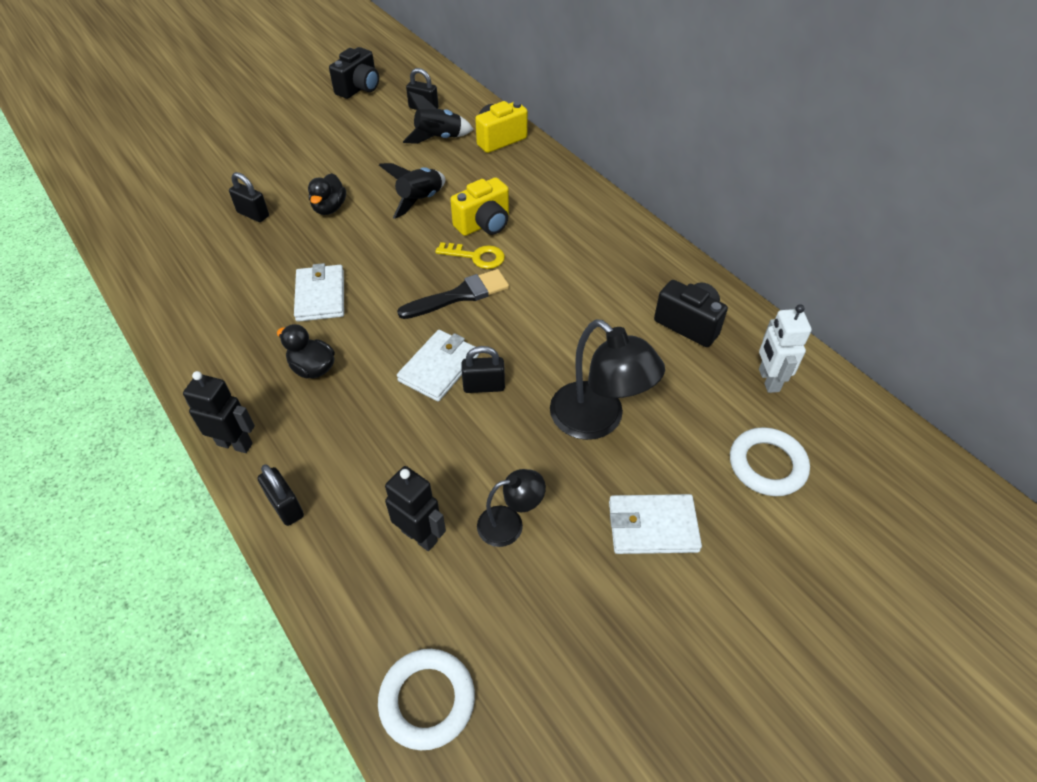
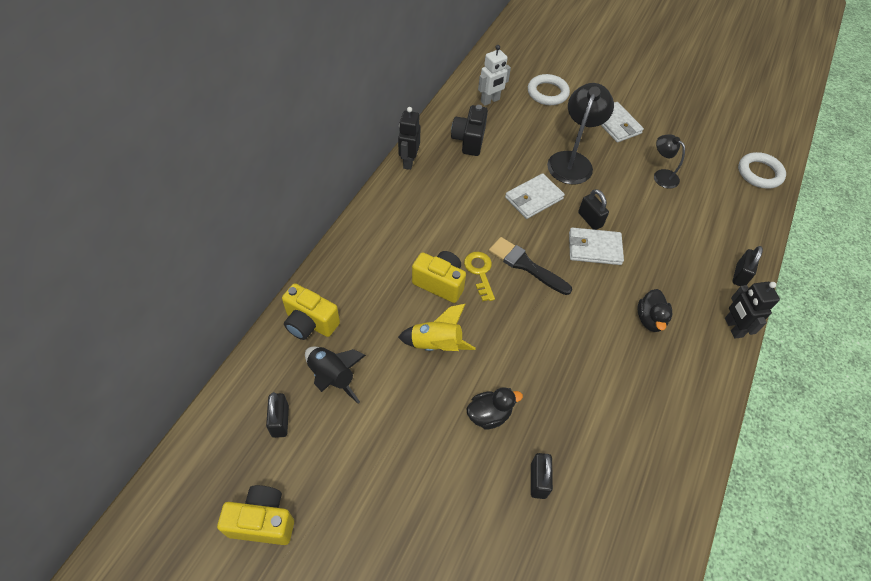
camera: 120 degrees left, 5 degrees up
(320, 296) = (589, 355): white wallet -> white wallet (533, 198)
(359, 88) = (263, 521): black camera -> yellow camera
(420, 200) = (436, 344): black rocket -> yellow rocket
(420, 536) = (699, 208): black robot -> black robot (408, 162)

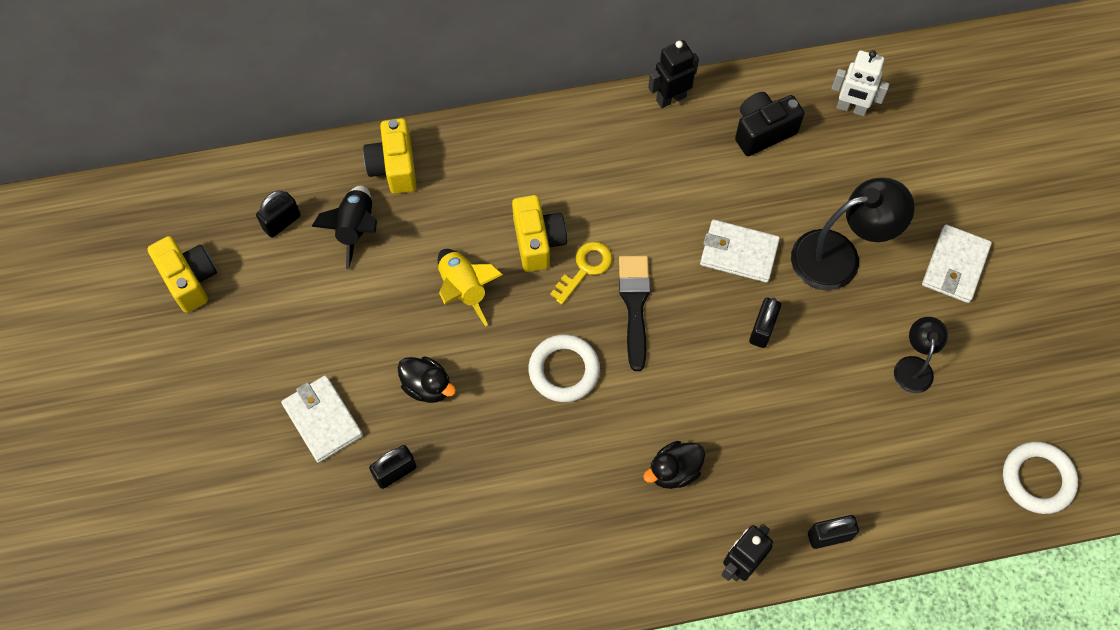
camera: 55 degrees right, 10 degrees up
(547, 93) = (932, 158): white ring -> white ring (564, 370)
(594, 248) = (723, 358): white wallet -> white wallet (323, 420)

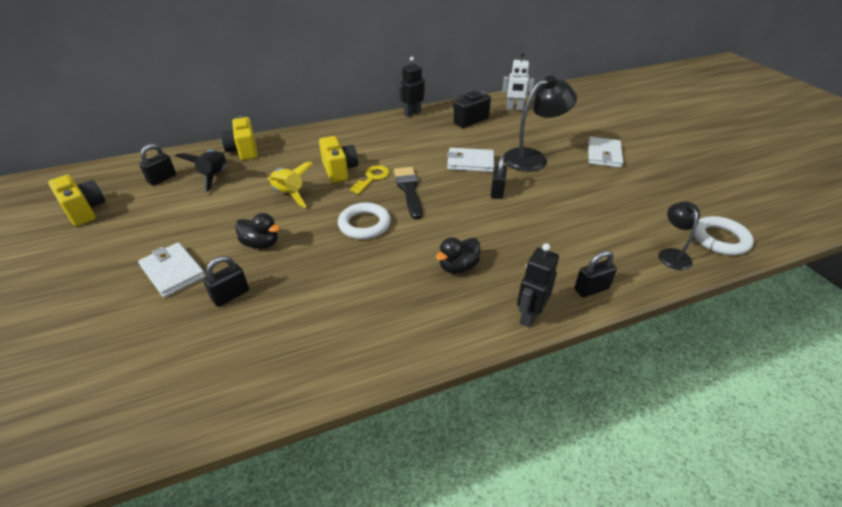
camera: 10 degrees left, 25 degrees down
(914, 366) = (603, 196): black lamp -> black lamp (672, 254)

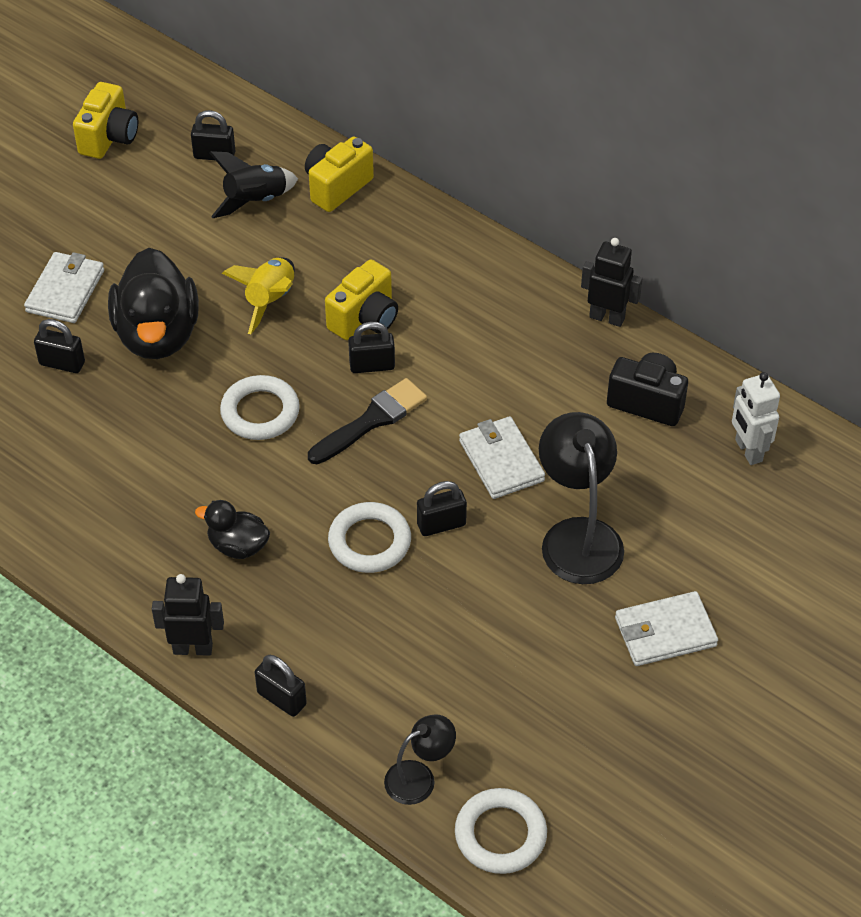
camera: 60 degrees right, 10 degrees up
(261, 244) = (157, 335): black duck -> black duck, size x1.94
(372, 178) = (372, 365): yellow key -> black padlock
(492, 217) = (369, 542): none -> white ring
(532, 158) = (578, 536): black lamp -> black lamp turned 135 degrees counterclockwise

